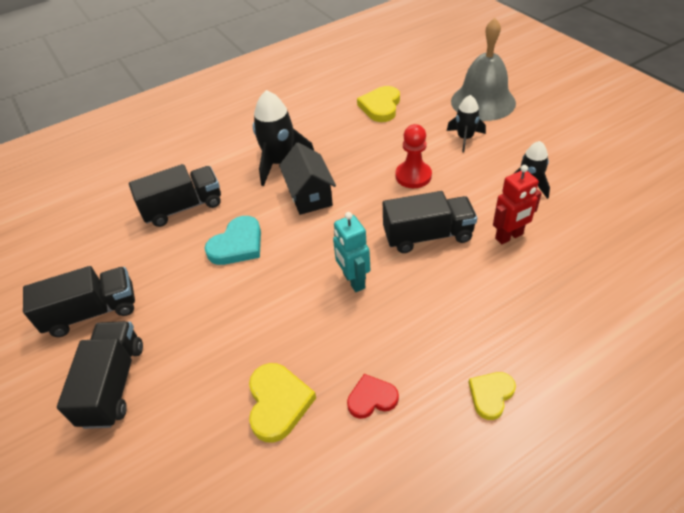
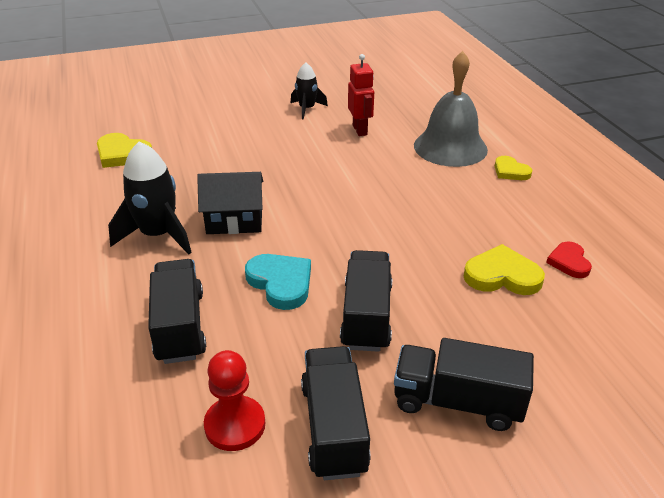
camera: 80 degrees left, 10 degrees down
(353, 281) = (374, 212): turquoise robot -> none
(371, 398) = (505, 224): red heart -> red heart (569, 262)
(413, 176) = (253, 157): red pawn -> red pawn (235, 425)
(427, 236) = (338, 165): black truck -> black truck (366, 316)
(465, 138) = (221, 121): black rocket -> none
(483, 102) = (176, 102): grey bell -> grey bell (450, 147)

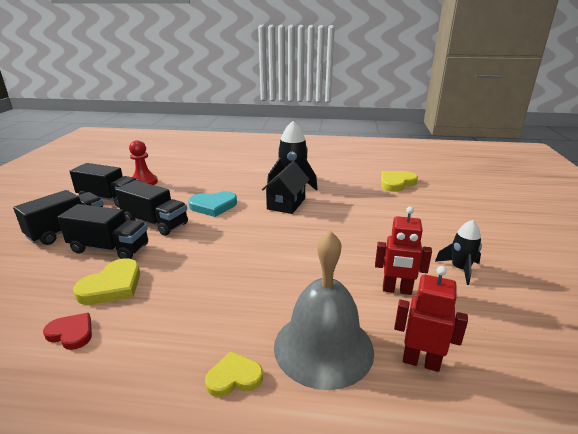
camera: 115 degrees right, 10 degrees down
(180, 326) = (213, 180): black truck -> black truck (109, 248)
(426, 116) = (421, 362): none -> red robot

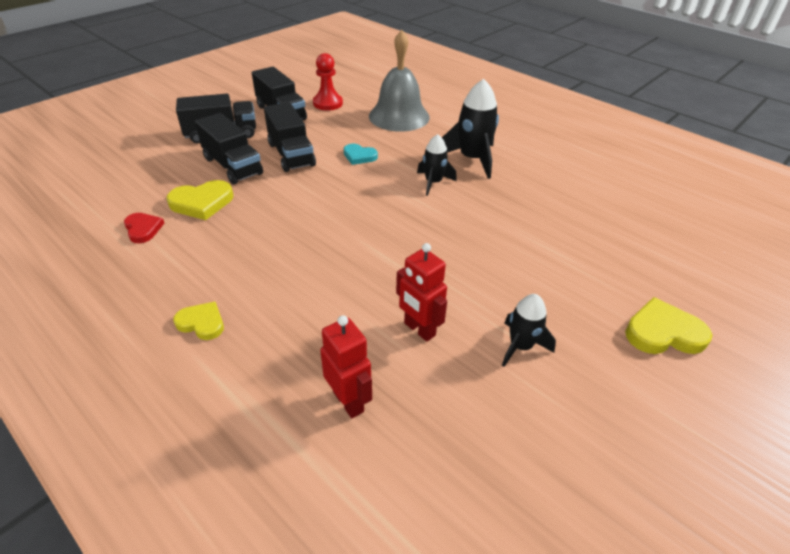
camera: 35 degrees right, 15 degrees up
(213, 206) = (359, 156): turquoise heart -> turquoise heart, size x0.65
(286, 204) = (433, 182): black house -> black rocket
(323, 347) = (288, 340): grey bell -> grey bell (399, 116)
(396, 183) = (603, 208): yellow heart -> yellow heart (663, 332)

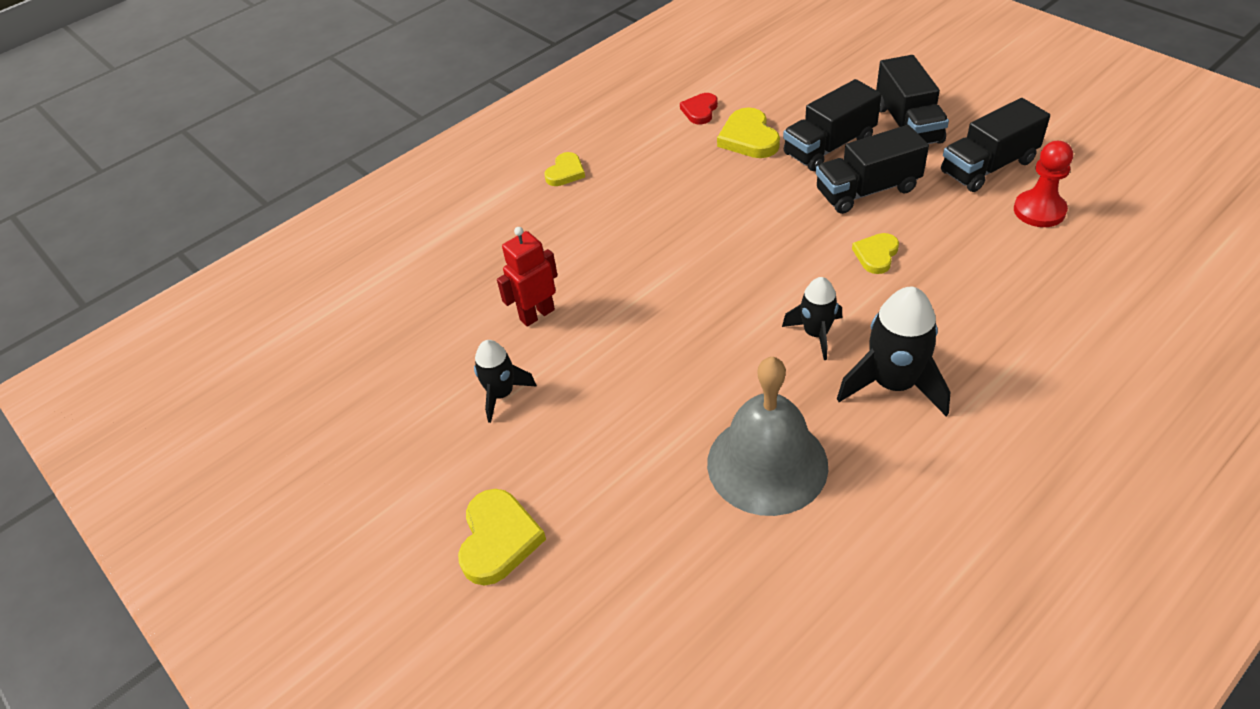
camera: 100 degrees right, 5 degrees up
(143, 229) = (700, 111): red heart -> red heart turned 135 degrees clockwise
(349, 401) = (463, 269): red robot -> none
(359, 156) = (876, 255): turquoise heart -> yellow heart
(399, 116) = (1021, 296): grey bell -> grey bell (767, 464)

